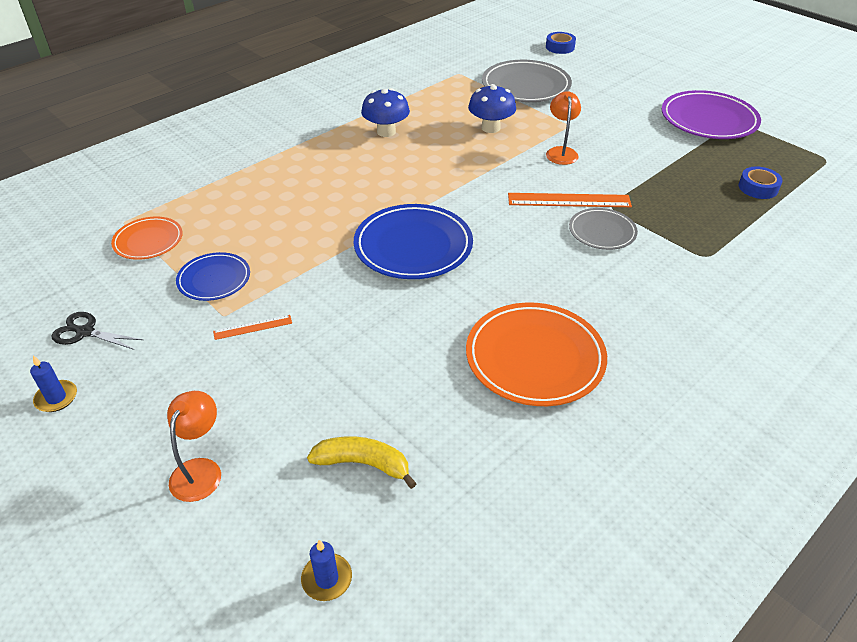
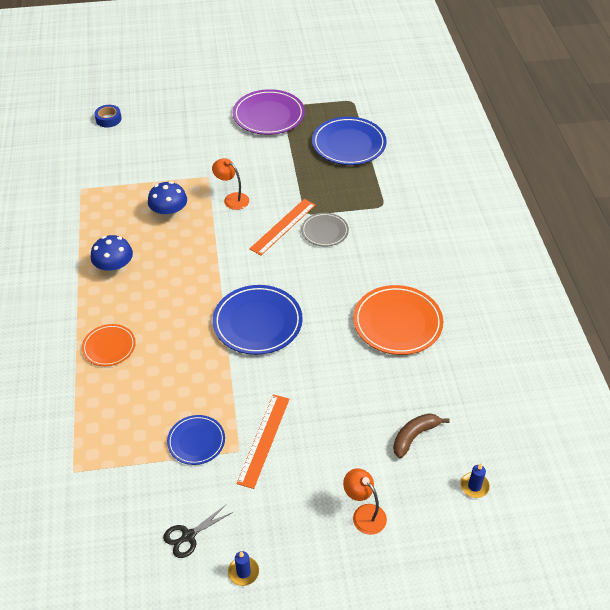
camera: 55 degrees left, 5 degrees up
(148, 241) = (114, 464): orange plate -> orange plate (109, 347)
(253, 327) = (263, 440): orange ruler -> orange ruler, size x1.91
(363, 464) = (414, 436): yellow banana -> brown banana
(526, 86) = (138, 167): grey plate -> none
(758, 188) = (348, 144): blue tape -> blue plate

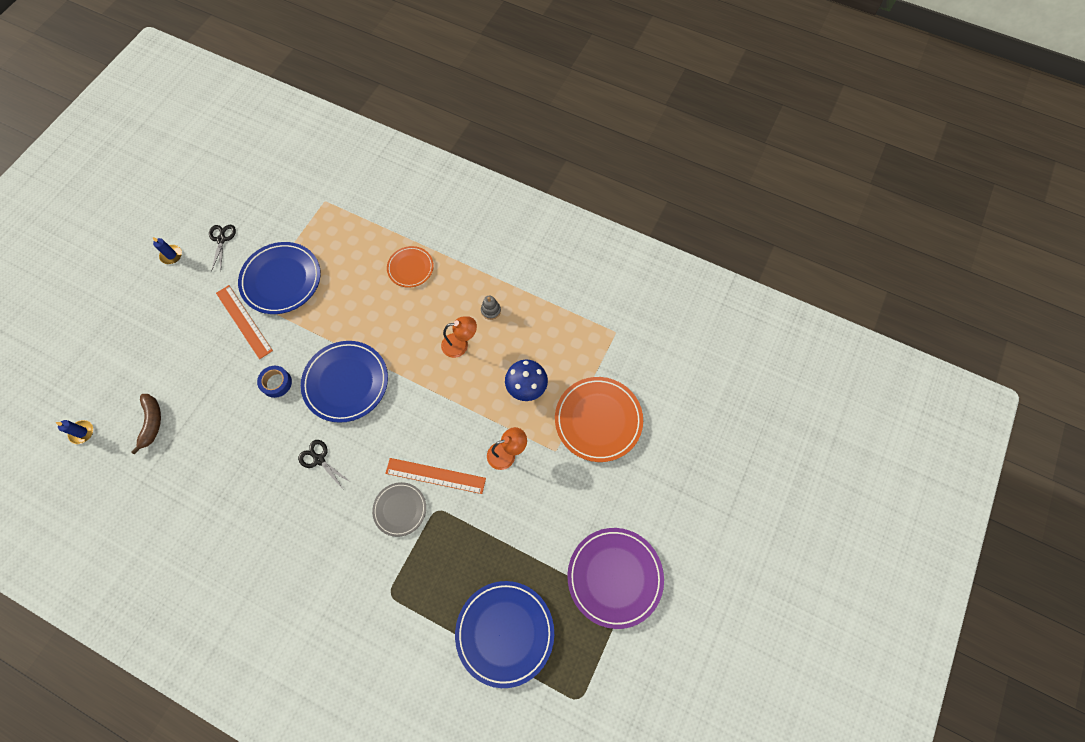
camera: 125 degrees right, 20 degrees up
(108, 119) = (713, 407): blue tape -> blue tape (276, 383)
(114, 268) = (491, 310): blue mushroom -> grey stacking toy
(196, 441) = (281, 280): blue plate -> blue plate, size x1.72
(283, 226) = (435, 476): orange ruler -> orange ruler turned 60 degrees counterclockwise
(334, 299) = (319, 459): none -> black scissors
(364, 514) = (136, 346): orange lamp -> orange lamp (460, 344)
(397, 323) = (251, 492): orange plate -> orange plate (598, 420)

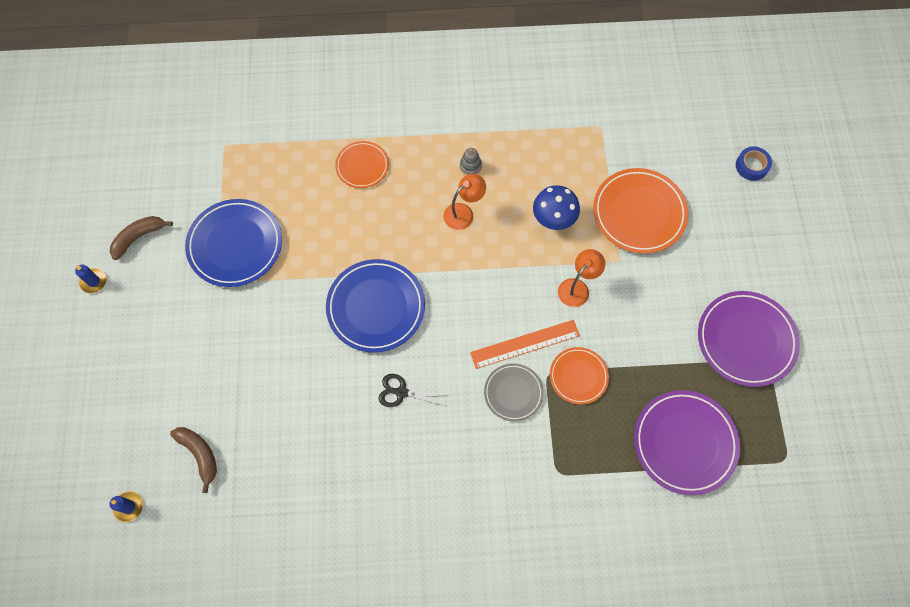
camera: 30 degrees left, 0 degrees up
(221, 239) = (138, 237): black scissors -> brown banana
(244, 321) = (225, 305): orange ruler -> none
(276, 383) = (304, 346): blue tape -> blue tape (751, 166)
(458, 526) = (578, 376): none -> orange plate
(505, 633) = (684, 443): blue plate -> purple plate

